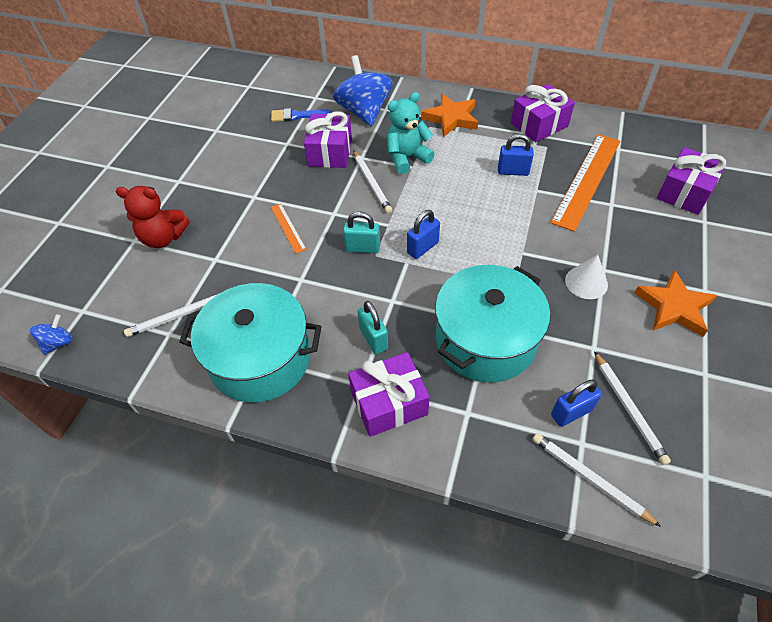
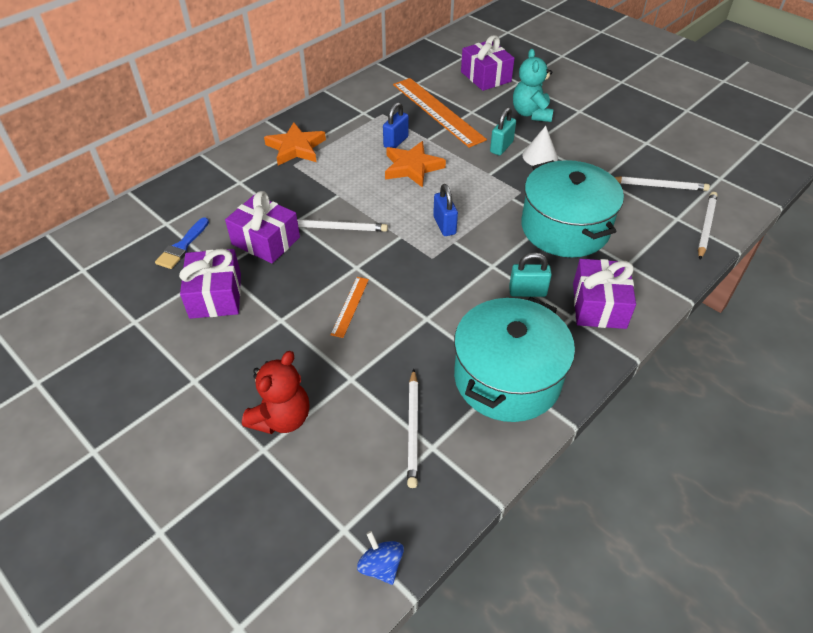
camera: 65 degrees left, 5 degrees down
(288, 228) = (350, 306): orange ruler -> orange ruler turned 75 degrees counterclockwise
(362, 248) = (417, 262): turquoise padlock -> turquoise padlock (501, 147)
(364, 112) = (228, 197): blue spinning top -> none
(407, 158) = (323, 193): turquoise teddy bear -> turquoise teddy bear (531, 113)
(539, 124) = (352, 106): purple gift -> purple gift (215, 295)
(571, 412) = (650, 212): blue padlock -> none
(590, 479) = (706, 226): white pencil -> white pencil turned 135 degrees clockwise
(674, 307) = (586, 129): orange star -> orange star (412, 167)

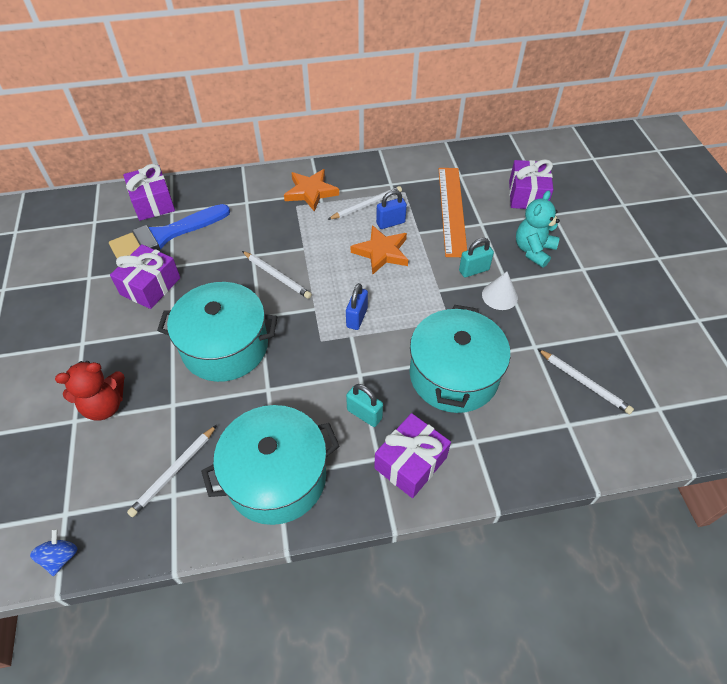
camera: 35 degrees right, 5 degrees up
(182, 246) = (164, 236): blue brush -> blue brush, size x1.96
(266, 241) = (220, 260): purple gift -> purple gift (153, 203)
(350, 306) = (225, 346): orange ruler -> turquoise pot
(706, 226) = (589, 448): white pencil -> white pencil (366, 205)

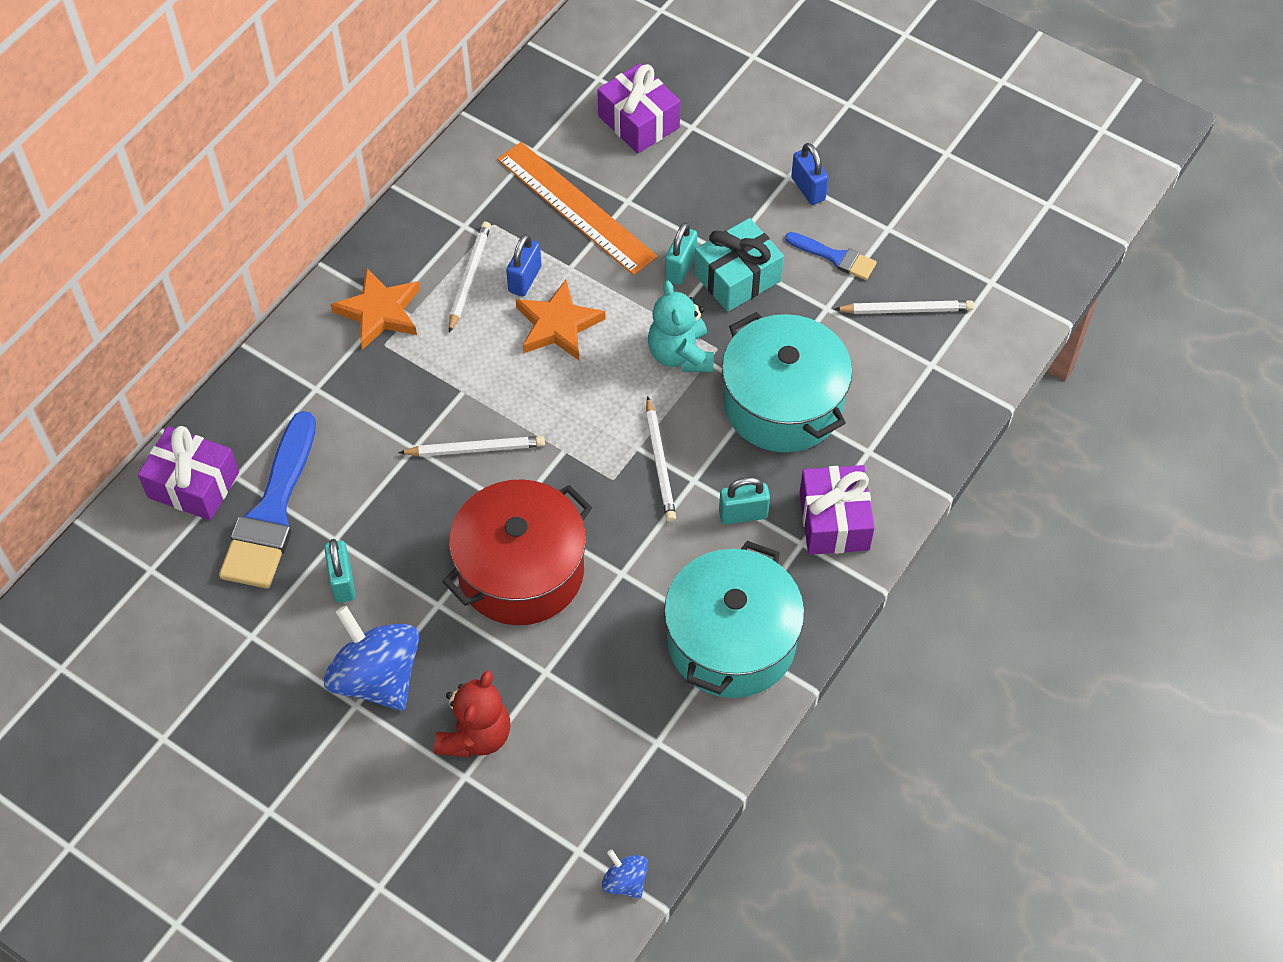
camera: 45 degrees left, 5 degrees up
(106, 339) = (377, 677): none -> blue spinning top
(150, 286) = (342, 582): purple gift -> turquoise padlock
(174, 471) = (631, 724): white pencil -> white pencil (659, 462)
(225, 346) = (521, 571): turquoise pot -> red pot
(357, 317) = (620, 423): blue padlock -> blue padlock (808, 189)
(499, 296) = (737, 277): white cone -> turquoise gift
(533, 250) = (717, 193): turquoise teddy bear -> turquoise teddy bear (680, 354)
(568, 325) = (835, 257): none -> blue brush

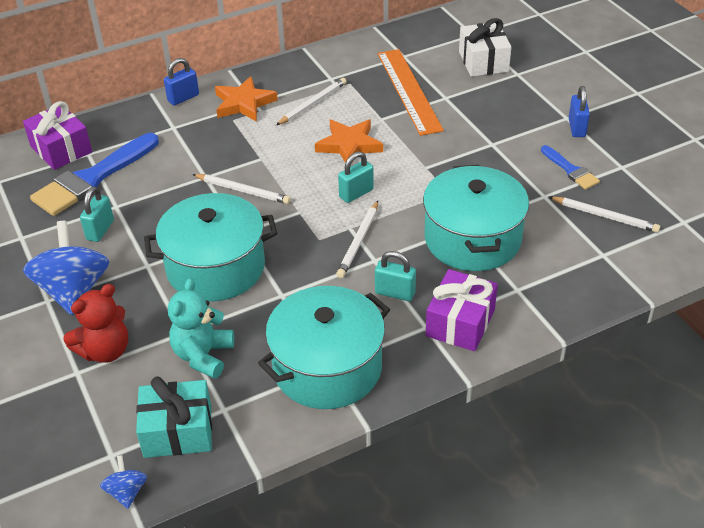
camera: 30 degrees right, 15 degrees down
(521, 571) = (216, 267): red pot -> turquoise pot
(525, 279) = (347, 115): blue padlock -> blue padlock (183, 98)
(638, 122) = (483, 61): purple gift -> white gift
(680, 268) = (455, 141): turquoise padlock -> turquoise padlock (356, 193)
(680, 354) = (419, 187): turquoise teddy bear -> turquoise teddy bear (203, 355)
(737, 277) = (491, 159): turquoise gift -> turquoise gift (178, 431)

